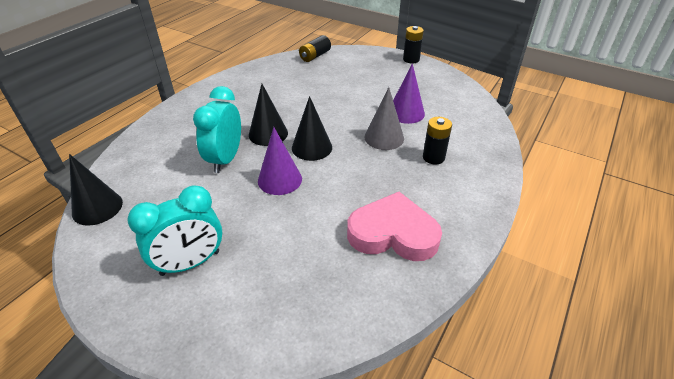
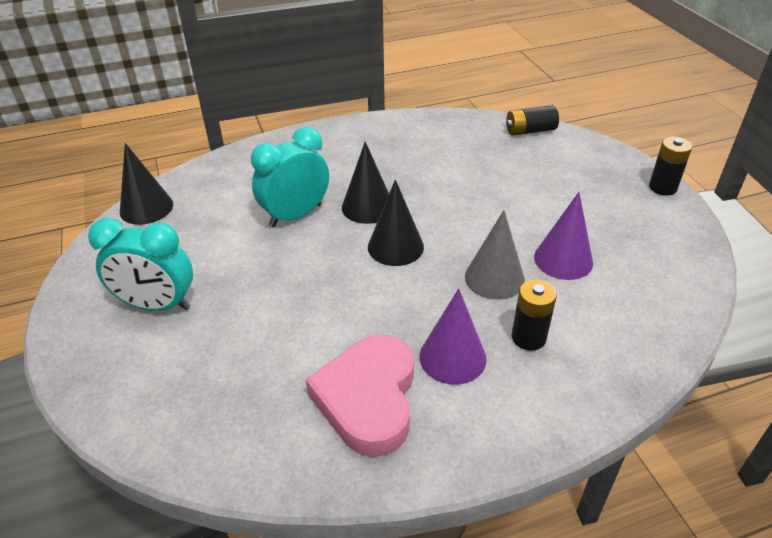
camera: 40 degrees right, 0 degrees up
(280, 179) = (322, 266): purple cone -> purple cone (452, 357)
(393, 233) = (368, 399): pink heart -> pink heart turned 135 degrees counterclockwise

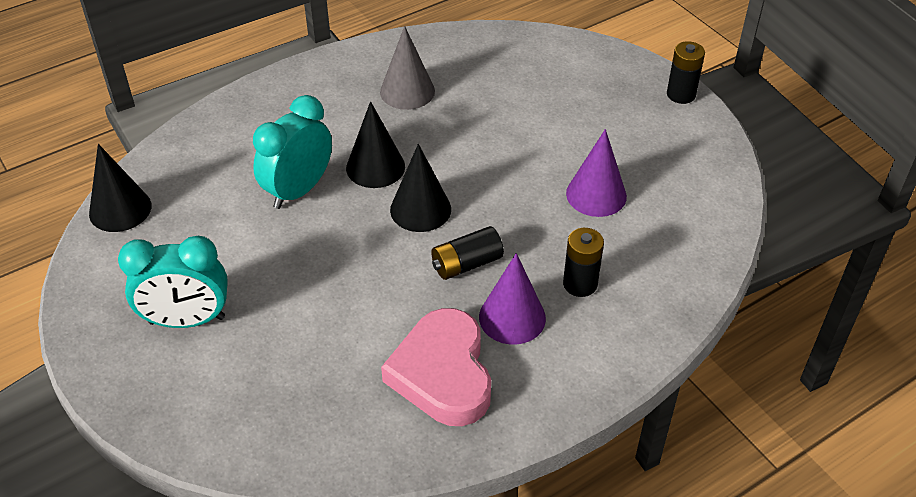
camera: 15 degrees left, 5 degrees up
(494, 278) = (532, 227): grey cone -> grey cone (407, 91)
(530, 131) = (528, 43): black battery -> black battery (466, 264)

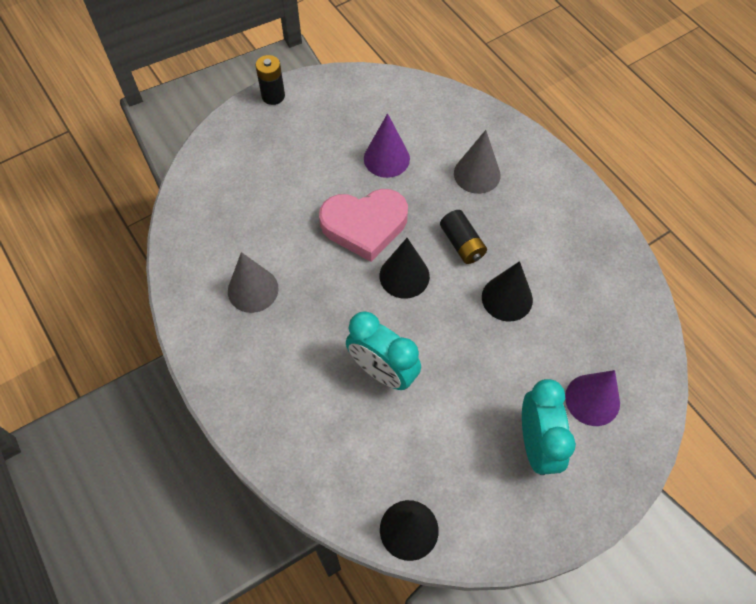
camera: 90 degrees left, 15 degrees up
(375, 167) = (353, 311): black cone -> black cone (507, 298)
(443, 373) = (566, 259): pink heart -> pink heart (364, 225)
(512, 317) = (511, 216): purple cone -> purple cone (592, 399)
(580, 284) = (477, 174): black battery -> grey cone

